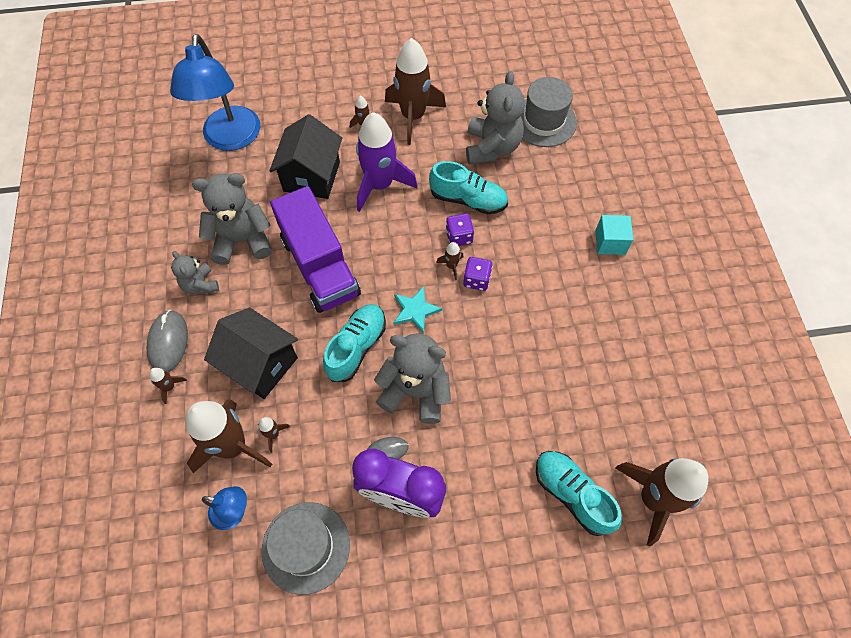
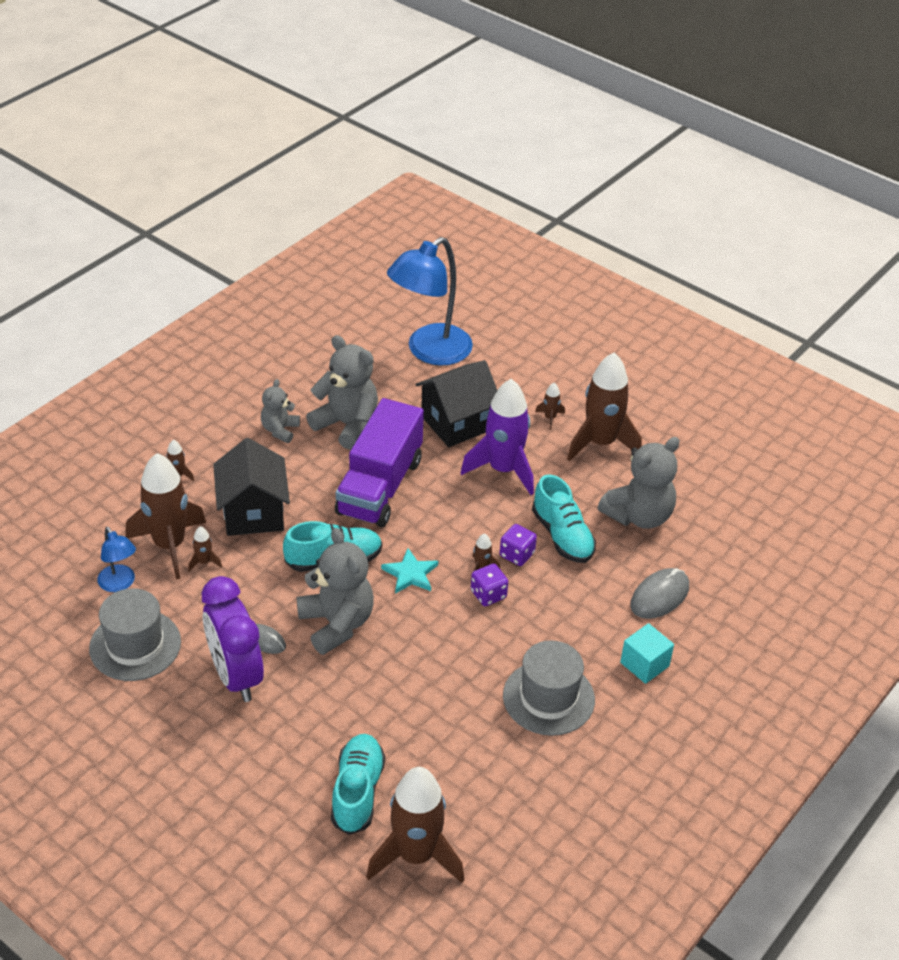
camera: 45 degrees right, 20 degrees down
(168, 342) = (212, 448): grey mouse -> grey mouse (659, 596)
(543, 121) = (717, 532): grey hat -> grey hat (548, 698)

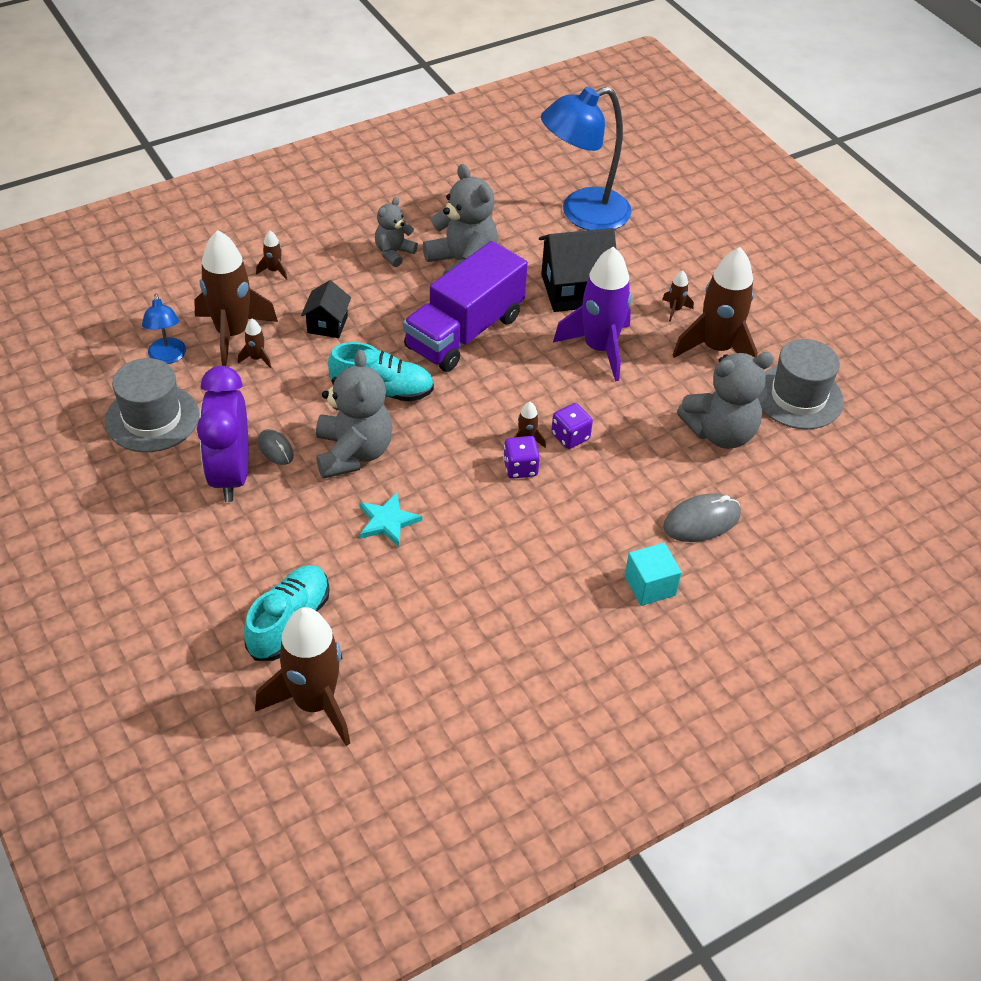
camera: 20 degrees right, 5 degrees up
(253, 513) = (327, 324): black house -> black house, size x0.56
(410, 574) = (451, 425): turquoise star -> turquoise star (387, 521)
(548, 698) = (530, 589): grey hat -> grey hat (798, 397)
(562, 536) = (628, 431): turquoise shoe -> none

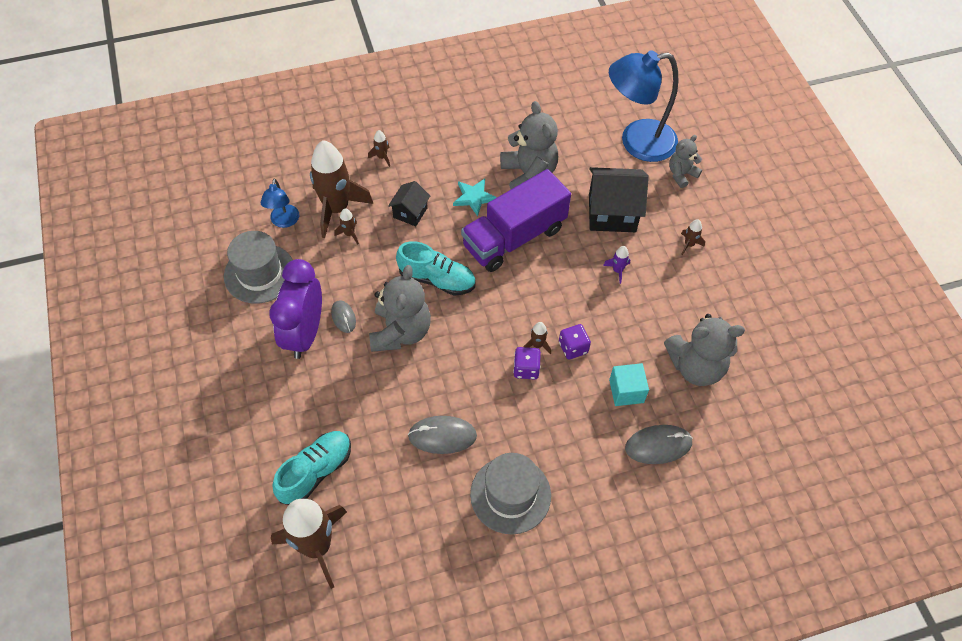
camera: 15 degrees right, 10 degrees up
(387, 521) = (411, 398): turquoise star -> turquoise star (474, 197)
(394, 253) = (477, 155): grey teddy bear -> grey teddy bear (681, 174)
(438, 555) = (442, 436): none -> grey mouse
(599, 348) = (617, 270): purple rocket -> purple rocket, size x0.41
(650, 586) = (600, 496): turquoise cube -> turquoise cube (626, 391)
(716, 348) = (713, 287): brown rocket -> none
(798, 397) = (770, 344): grey hat -> grey hat (510, 495)

